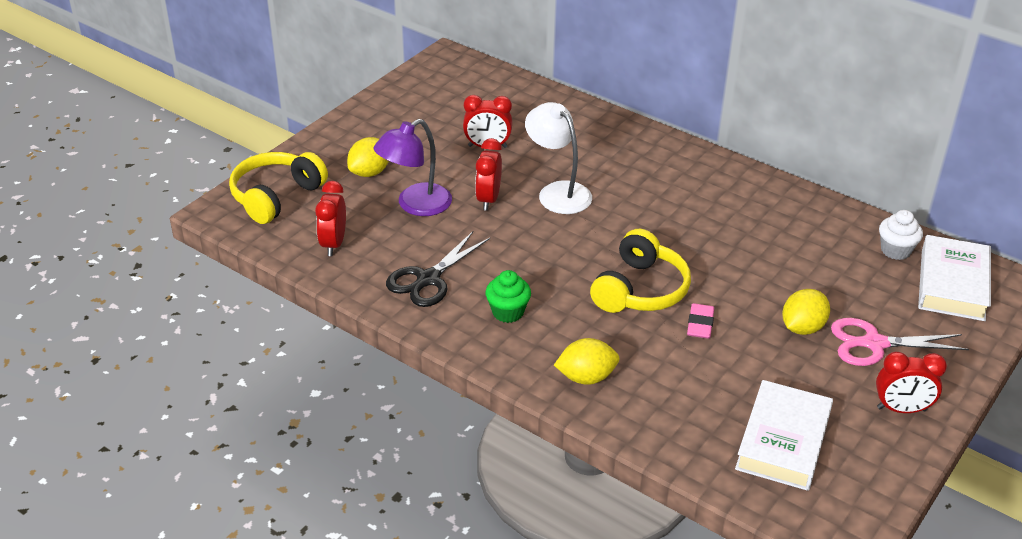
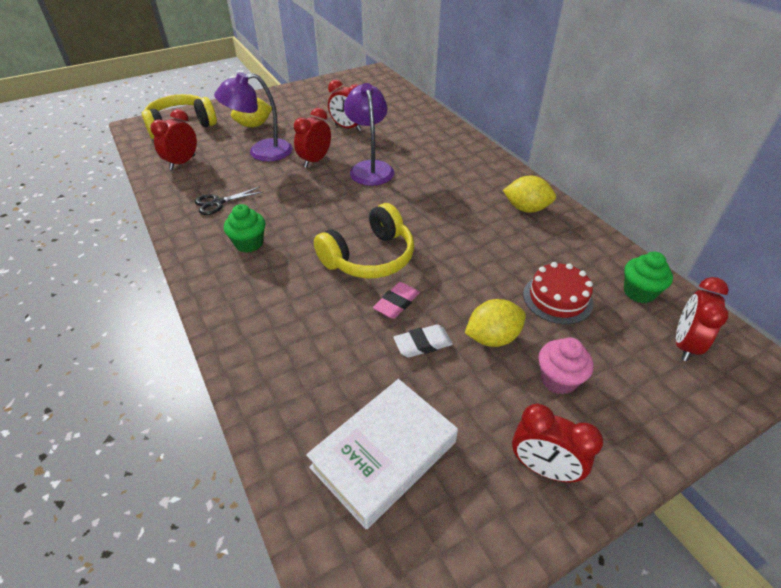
camera: 25 degrees right, 5 degrees up
(428, 279) = (218, 203): black scissors -> black scissors, size x0.64
(557, 192) = (370, 168): white lamp -> purple lamp
(586, 377) = (257, 318): yellow lemon -> yellow lemon (526, 209)
(749, 351) = (423, 344): none -> white eraser
(833, 277) = (557, 298): none -> red cake
(874, 344) = (558, 379): pink scissors -> pink cupcake
(895, 250) = (639, 292): white cupcake -> green cupcake
(952, 284) = (684, 344): white book -> red clock

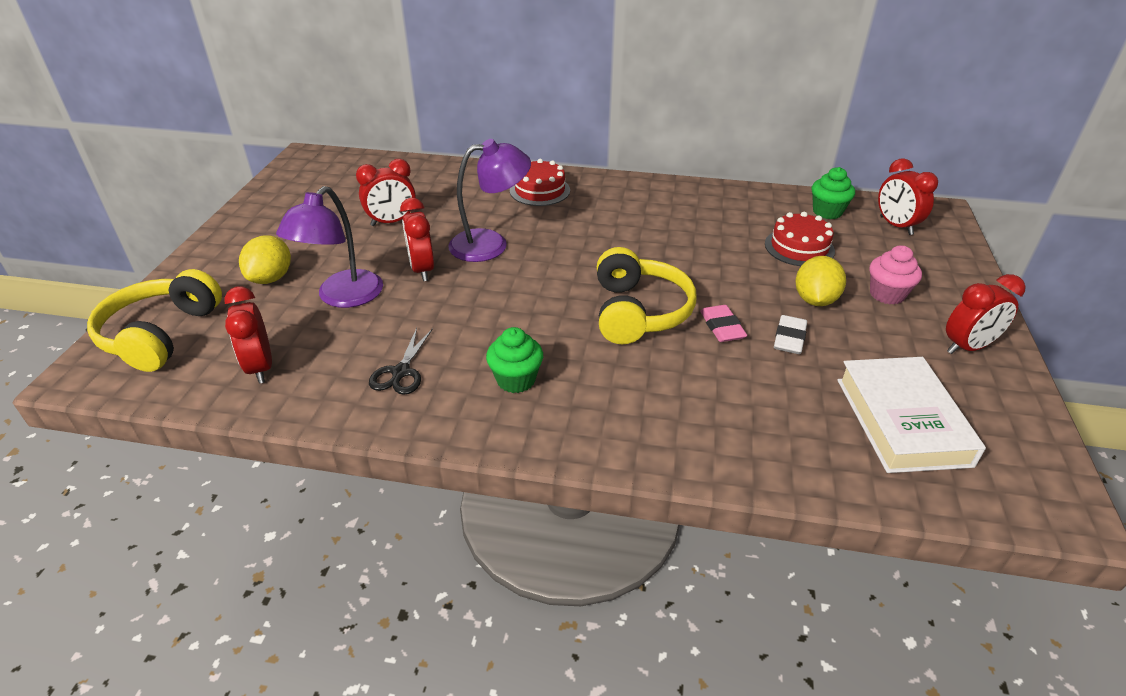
camera: 50 degrees left, 5 degrees down
(370, 168) = (490, 244): purple lamp -> purple lamp turned 135 degrees clockwise
(454, 154) = (540, 190): none -> red cake
(526, 209) = (671, 201): yellow lemon -> none

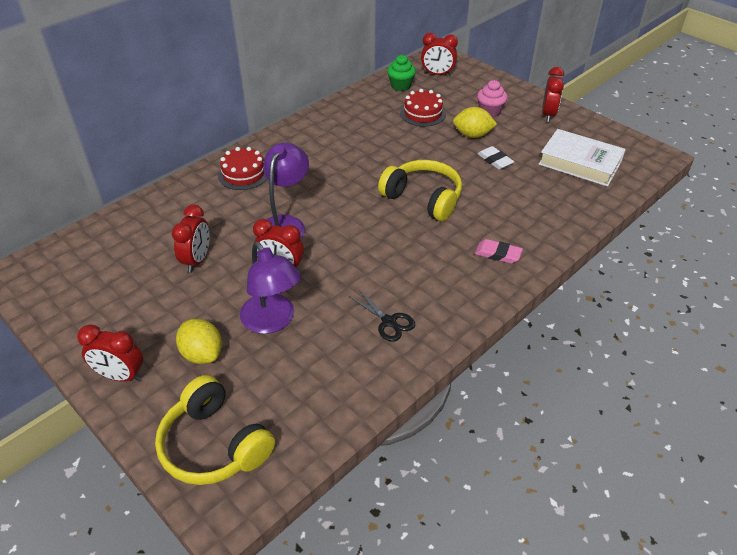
camera: 55 degrees left, 5 degrees up
(260, 367) = (317, 393): red clock -> red clock (121, 376)
(516, 380) = (441, 274): green cupcake -> none
(722, 327) = (465, 177): pink eraser -> pink eraser (498, 254)
(815, 300) = (472, 135): yellow lemon -> yellow lemon turned 45 degrees counterclockwise

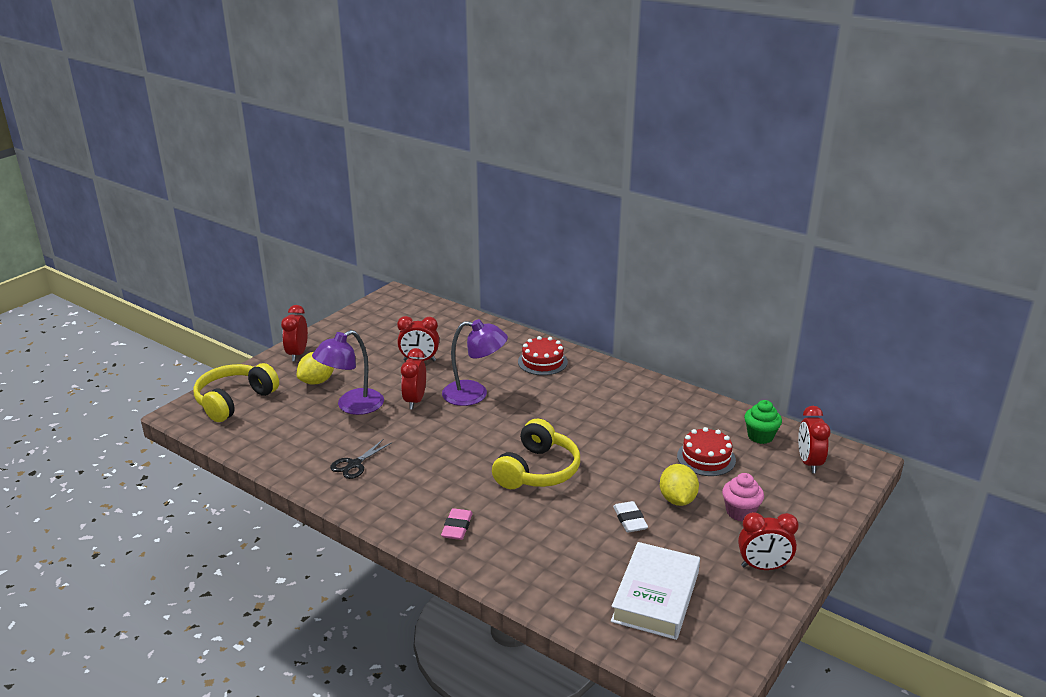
camera: 80 degrees right, 15 degrees down
(495, 160) = (630, 520): white eraser -> white eraser turned 60 degrees counterclockwise

